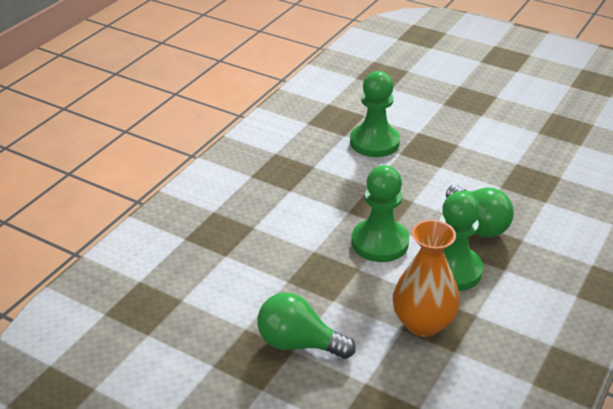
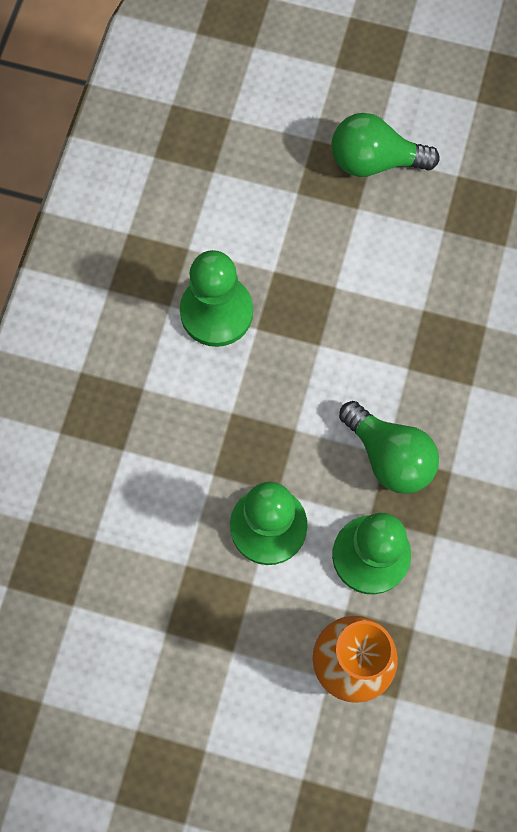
camera: 15 degrees left, 35 degrees up
(299, 343) = (208, 738): green light bulb -> green light bulb (374, 161)

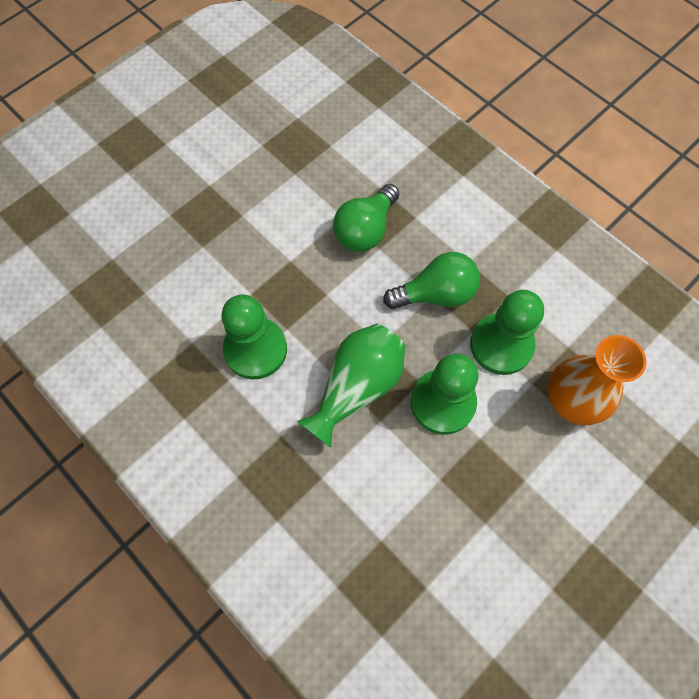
camera: 60 degrees left, 5 degrees down
(234, 432) = (357, 387): none -> green vase
(374, 161) = (215, 186): green light bulb -> green light bulb (365, 230)

